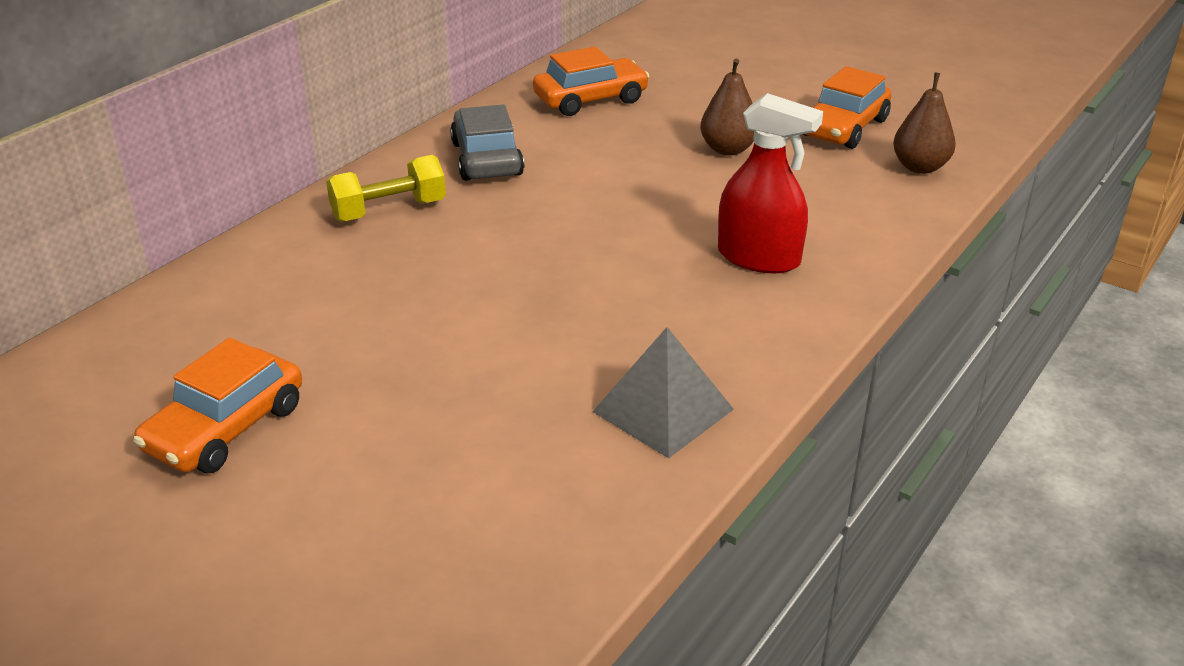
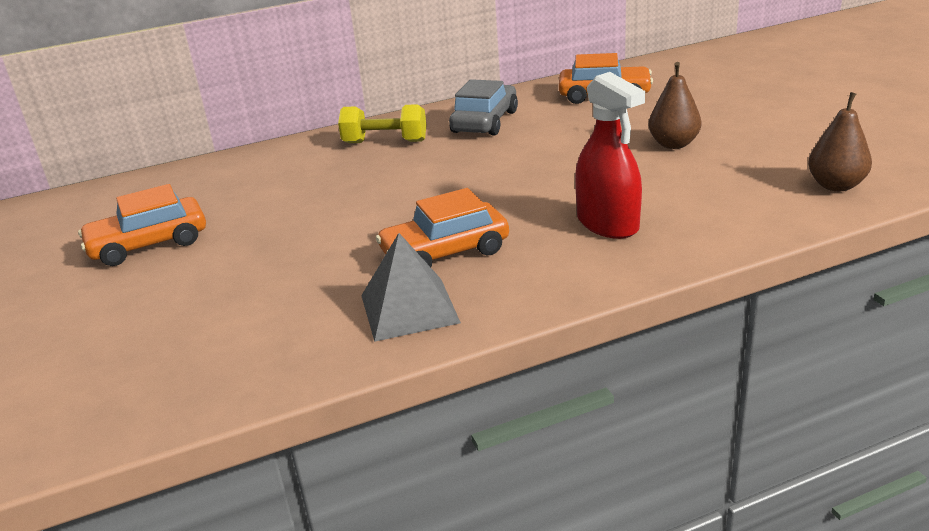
camera: 35 degrees right, 5 degrees down
(843, 128) = (796, 145): orange car -> orange car (445, 252)

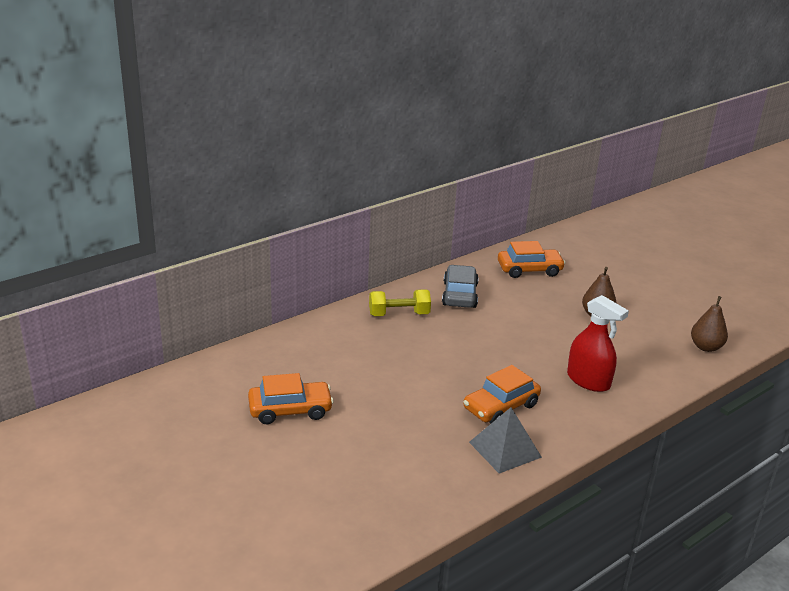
camera: 20 degrees left, 0 degrees up
(148, 244) = (290, 410): orange car -> orange car turned 150 degrees counterclockwise

